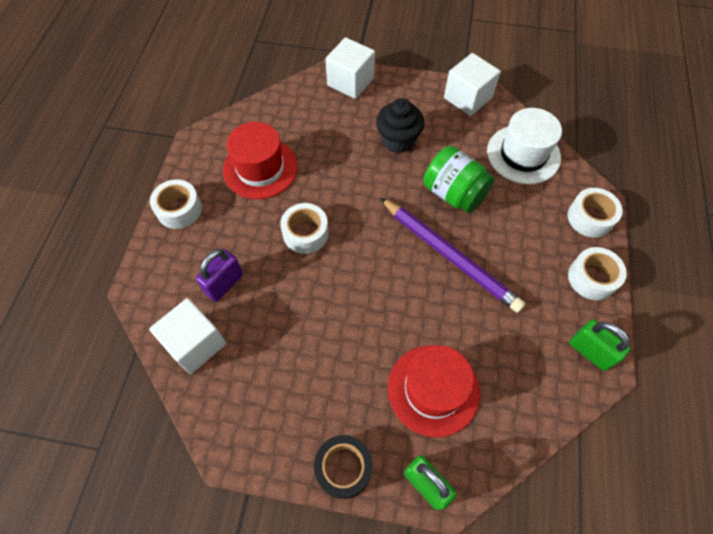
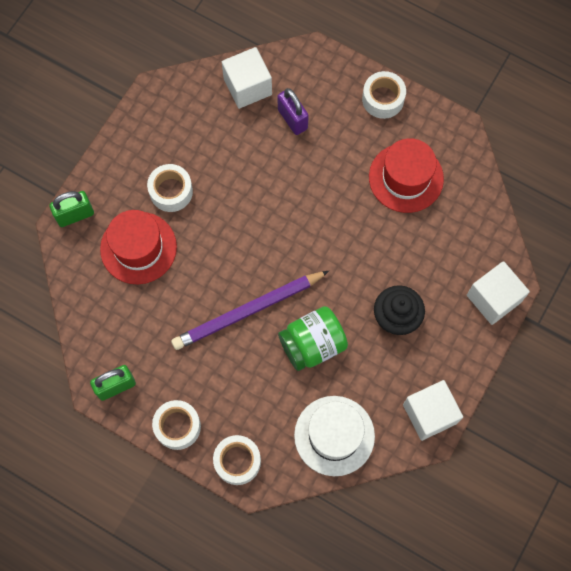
camera: 110 degrees right, 10 degrees up
(305, 233) = (318, 196): white tape -> white tape (171, 191)
(343, 468) = (110, 164): black tape -> none

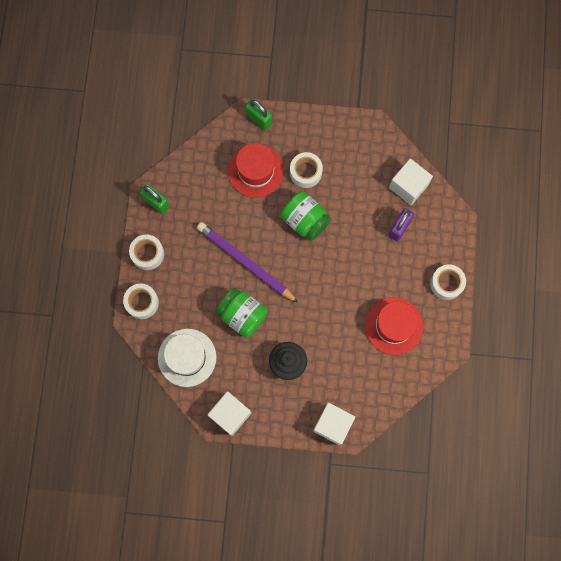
camera: 65 degrees right, 5 degrees up
(230, 219) = (305, 220): none -> green jar

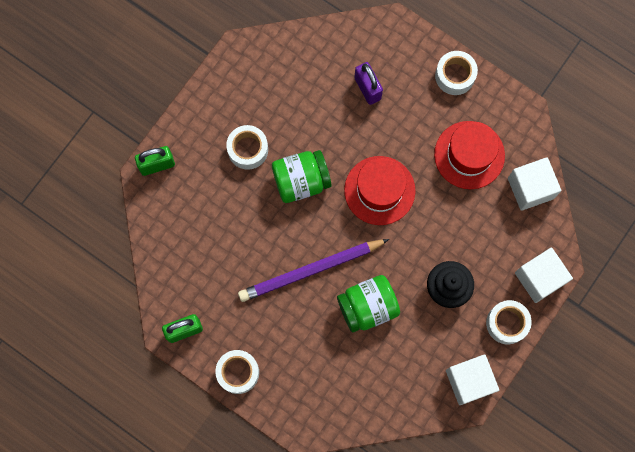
camera: 60 degrees left, 0 degrees up
(142, 302) = (290, 409): white tape -> white tape (507, 323)
(187, 357) = (380, 393): white hat -> none
(256, 170) = (213, 201): red hat -> red hat (379, 190)
(408, 186) = (327, 53): white cube -> white cube (530, 188)

